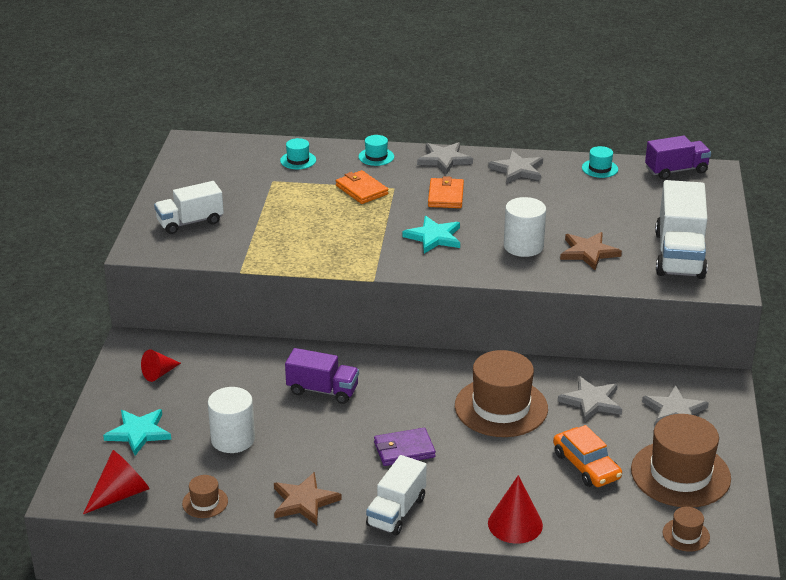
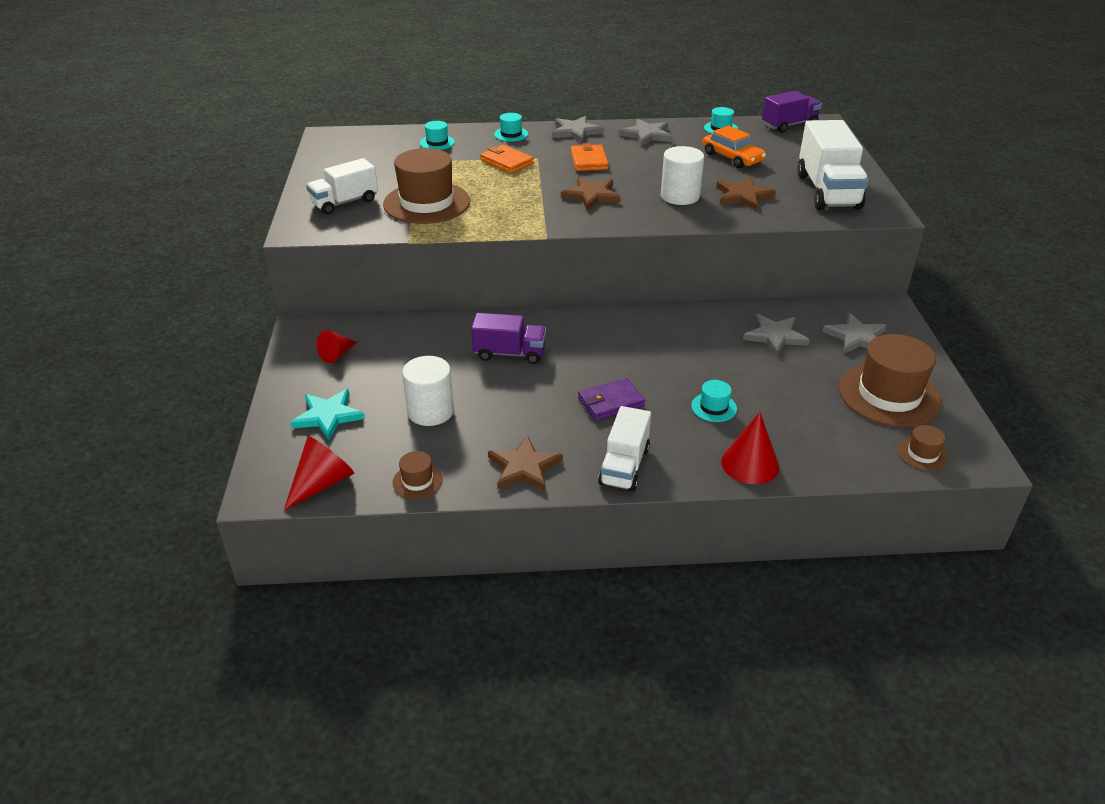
camera: 10 degrees left, 5 degrees up
(434, 237) = (591, 195): turquoise star -> brown star
(501, 407) = (691, 351): brown hat -> brown hat (427, 203)
(501, 466) = (714, 407): none -> turquoise hat
(586, 466) = (796, 397): orange car -> orange car (732, 157)

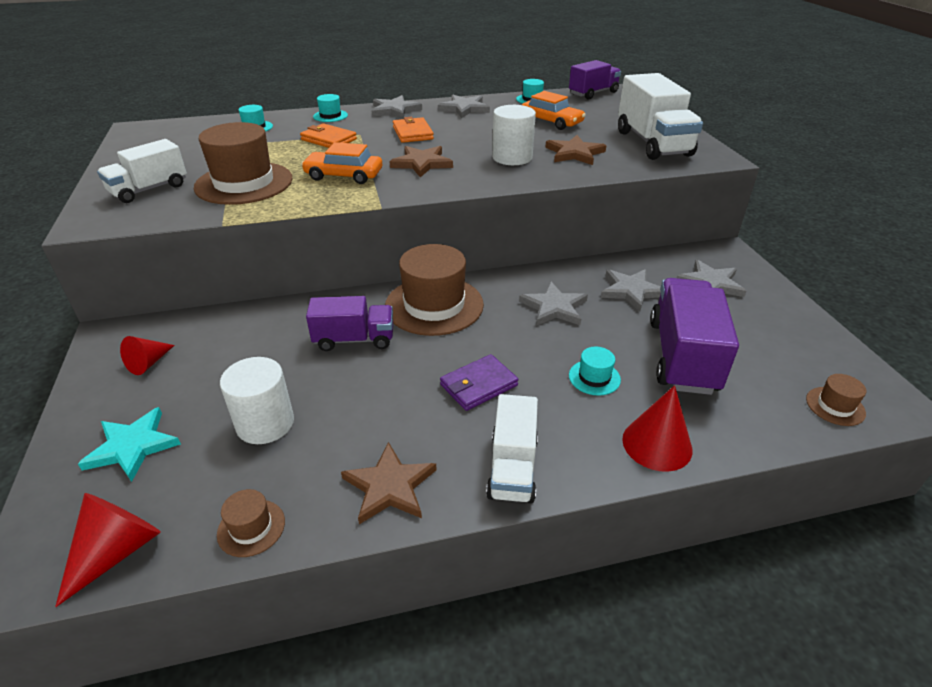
camera: 10 degrees left, 0 degrees up
(517, 202) = (344, 175): none -> orange car
(696, 344) = (554, 307): none -> grey star
(801, 399) = (683, 356): none -> purple truck
(889, 395) = (769, 341): brown hat -> brown hat (434, 305)

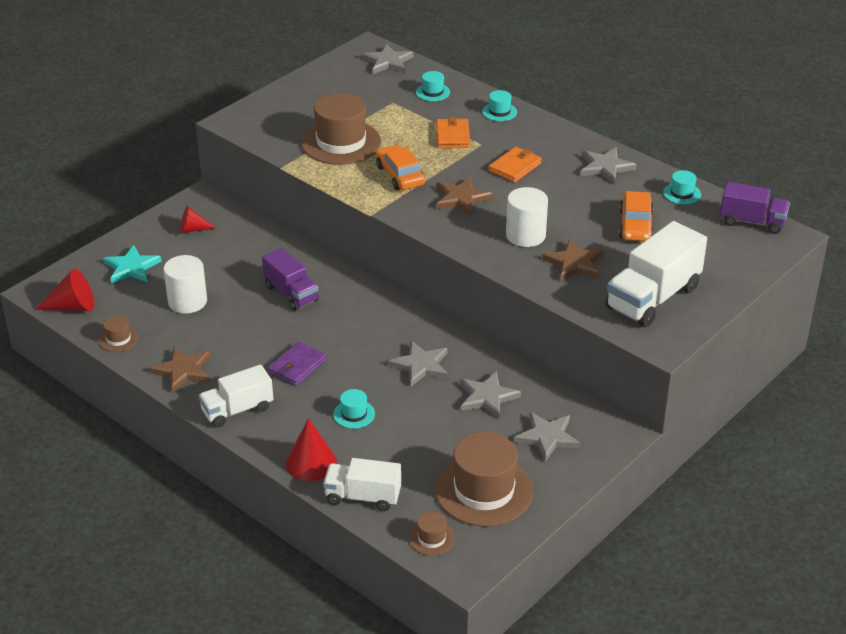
camera: 55 degrees right, 0 degrees up
(149, 189) = (291, 113): white truck -> white truck (363, 497)
(394, 110) = (553, 135): grey star -> grey star (388, 62)
(434, 305) = (364, 308): brown hat -> brown hat (484, 490)
(478, 385) = (297, 366): purple wallet -> purple wallet turned 75 degrees counterclockwise
(683, 356) = (421, 449): purple truck -> none

